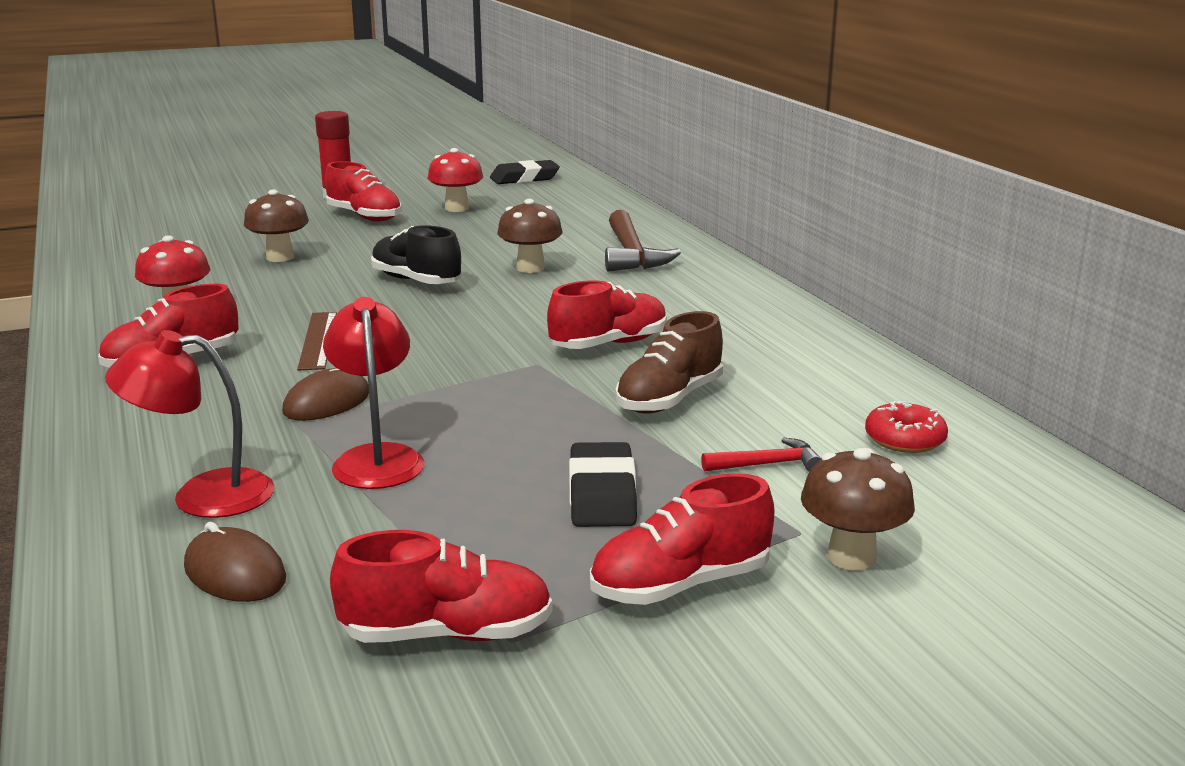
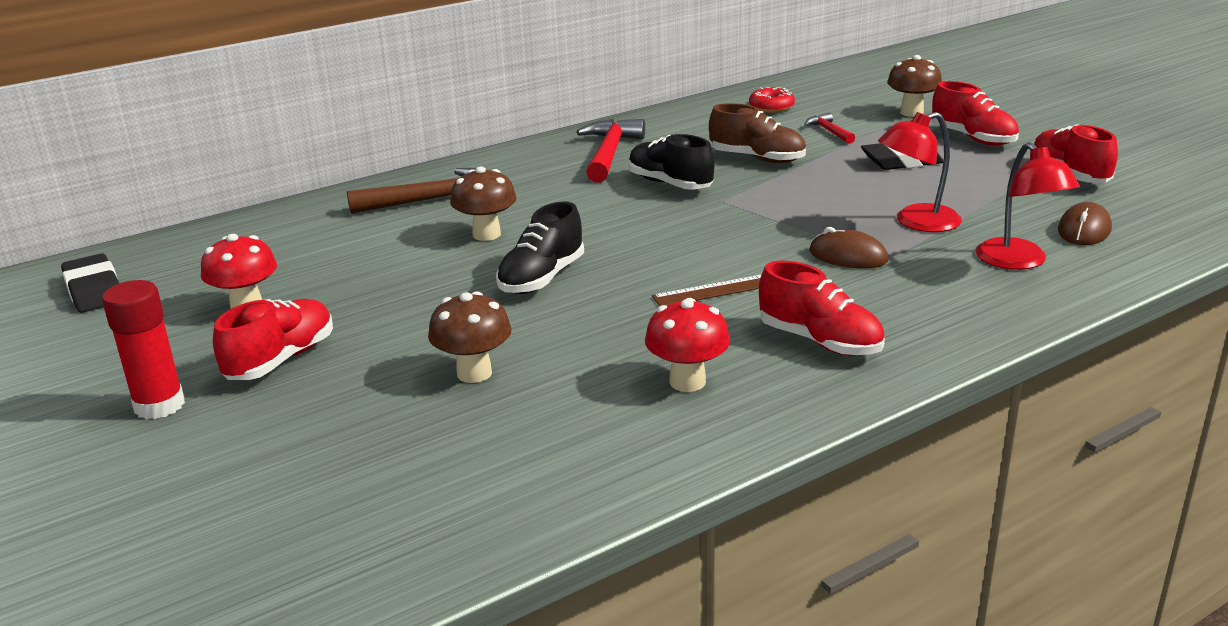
camera: 100 degrees left, 5 degrees up
(609, 344) = (670, 184): red shoe -> black shoe
(730, 325) = (609, 153): none -> red hammer

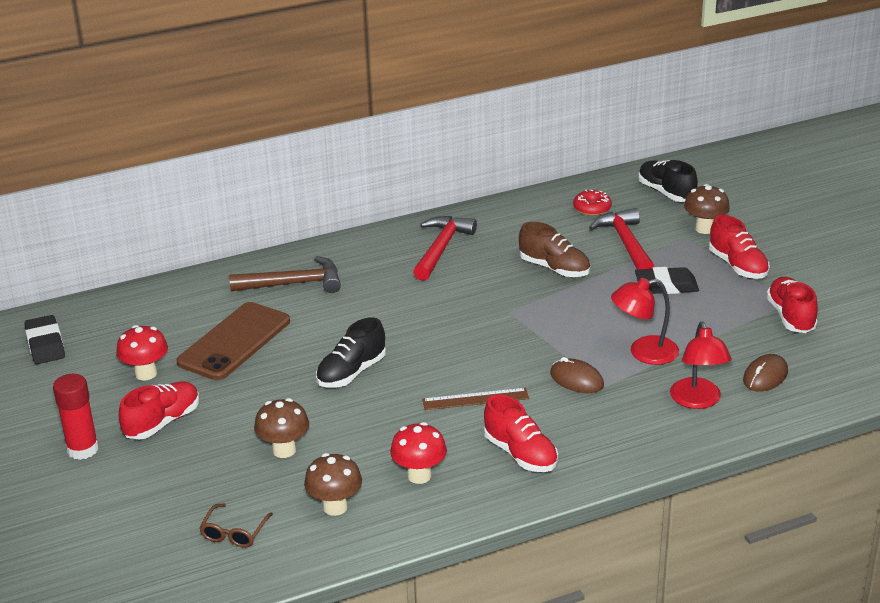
camera: 10 degrees right, 5 degrees up
(368, 262) = (234, 342): none -> brown phone
(426, 488) = (234, 532): none -> brown glasses
(486, 234) = (324, 325): brown mushroom -> brown mushroom (335, 507)
(670, 184) = (476, 288): black shoe -> black shoe (666, 192)
(829, 131) = (625, 243): red hammer -> red hammer, size x1.92

